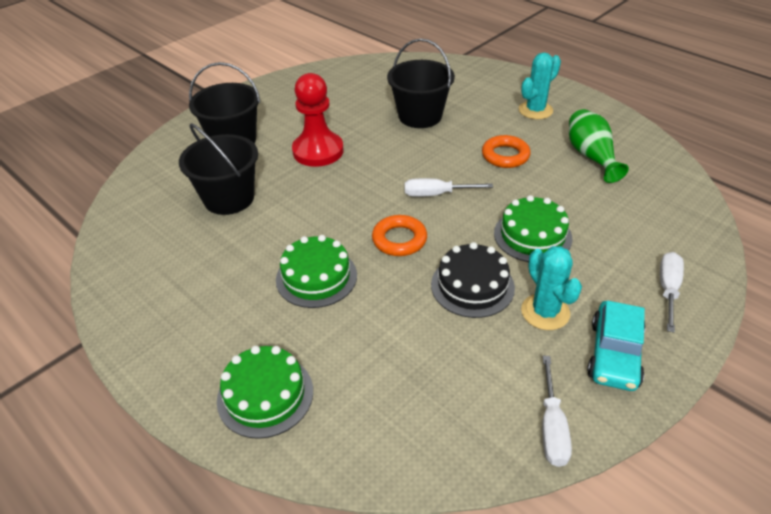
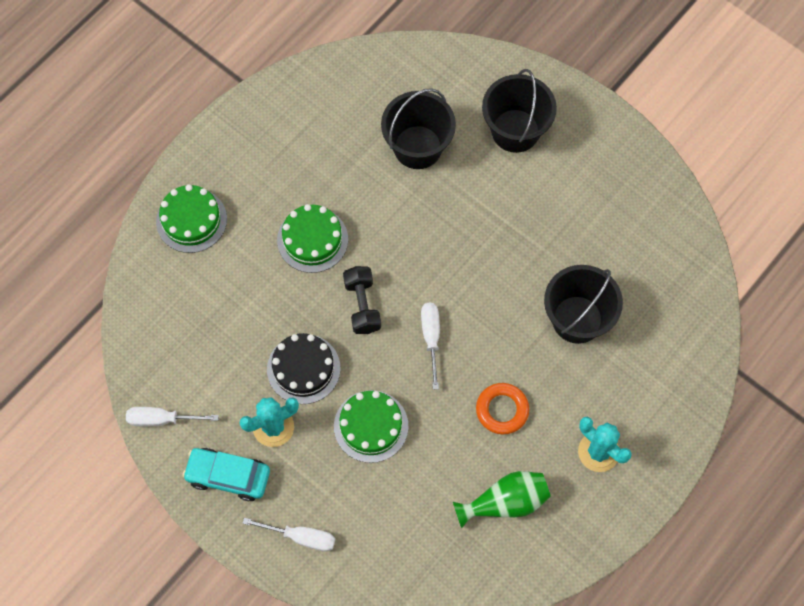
camera: 85 degrees right, 25 degrees up
(318, 151) = (500, 217): red pawn -> none
(399, 239) = (362, 305): orange ring -> black dumbbell

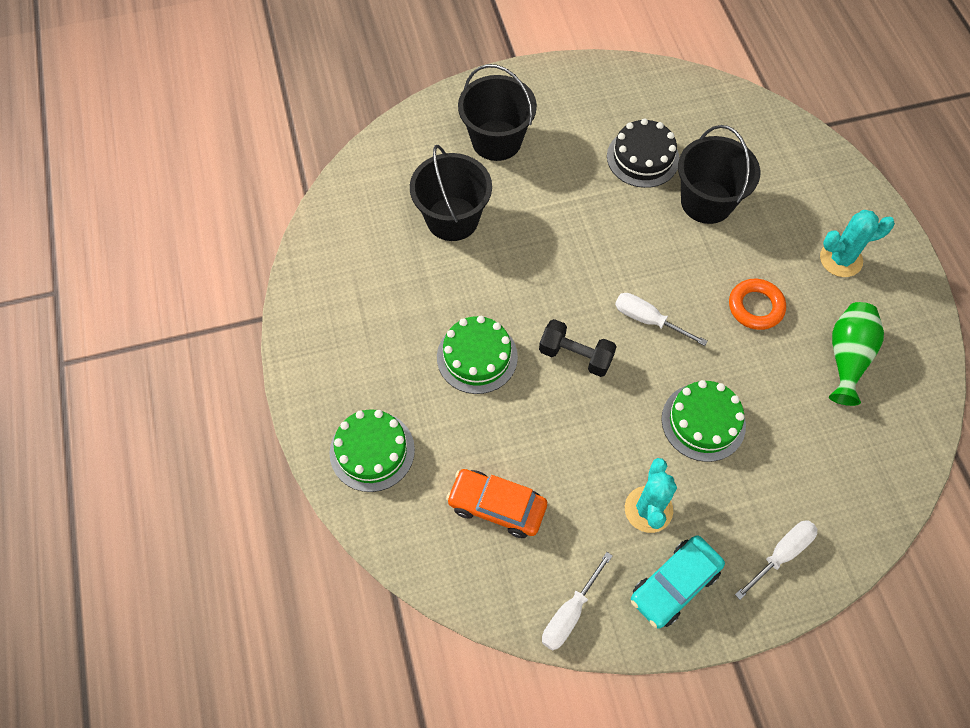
camera: 55 degrees left, 5 degrees down
(206, 326) = (497, 506): none -> orange car
(303, 369) = (605, 445): black cake -> black cake (643, 158)

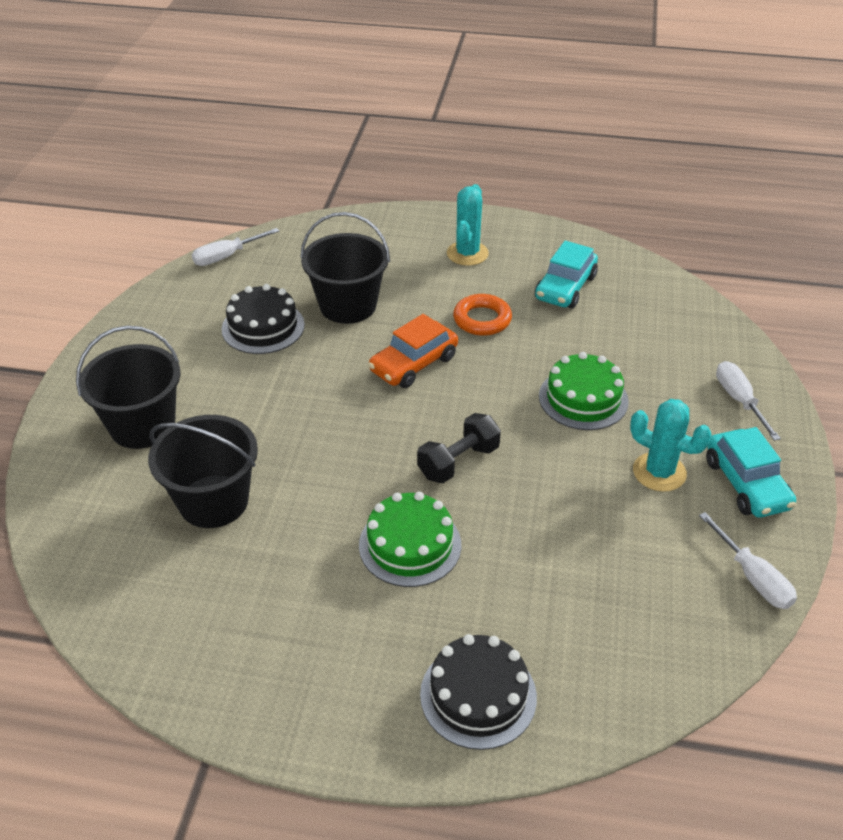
camera: 65 degrees left, 20 degrees down
(372, 451) = (478, 695): green cake -> black cake
(497, 506) = (605, 595): orange car -> orange car (413, 364)
(647, 319) = (450, 394): white screwdriver -> white screwdriver (226, 257)
(847, 357) = (565, 288): green vase -> turquoise car

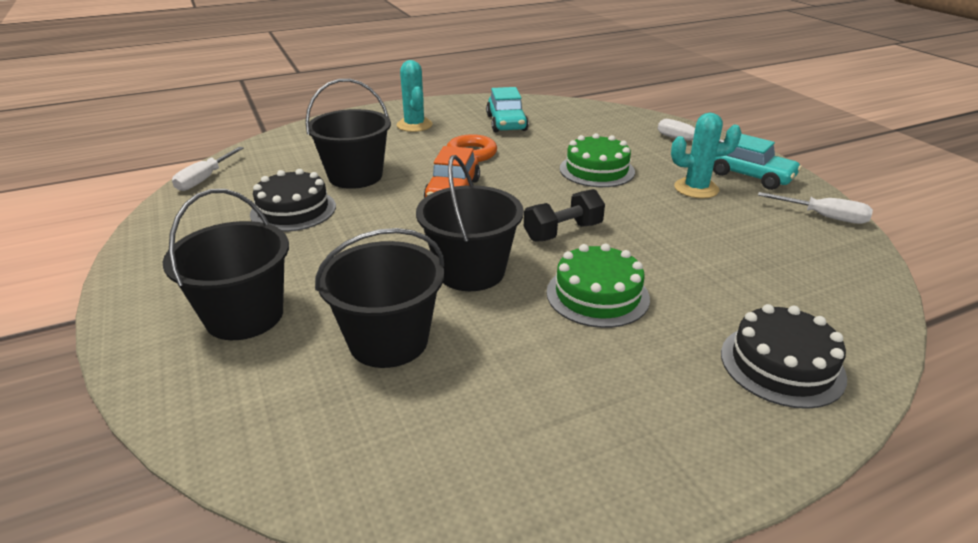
camera: 35 degrees left, 10 degrees down
(336, 466) = (471, 271): none -> black bucket
(458, 462) = (563, 232): black dumbbell -> black dumbbell turned 45 degrees clockwise

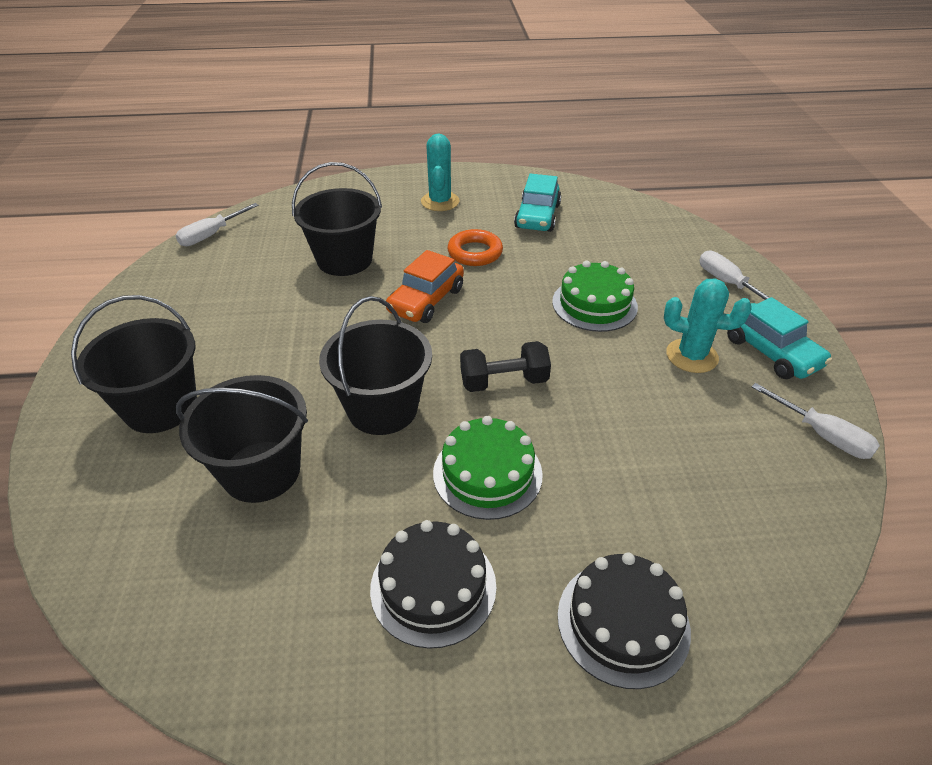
camera: 20 degrees right, 10 degrees up
(293, 210) = (266, 291): black cake -> black cake (433, 586)

